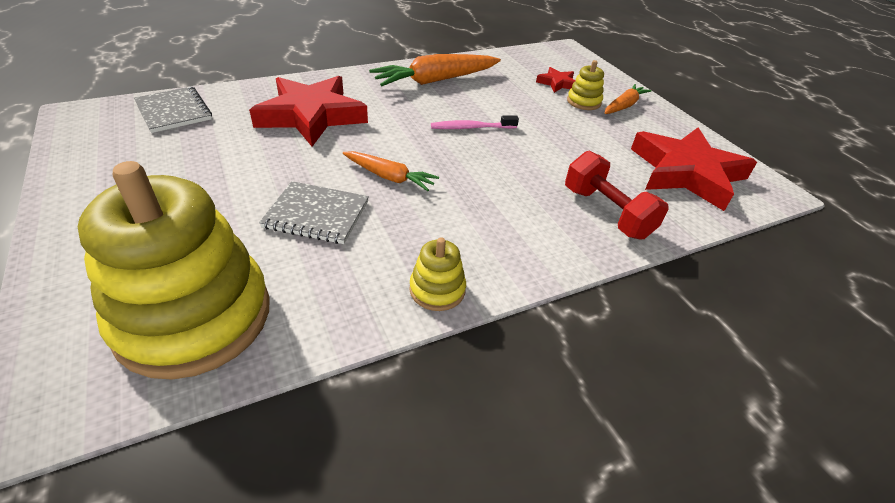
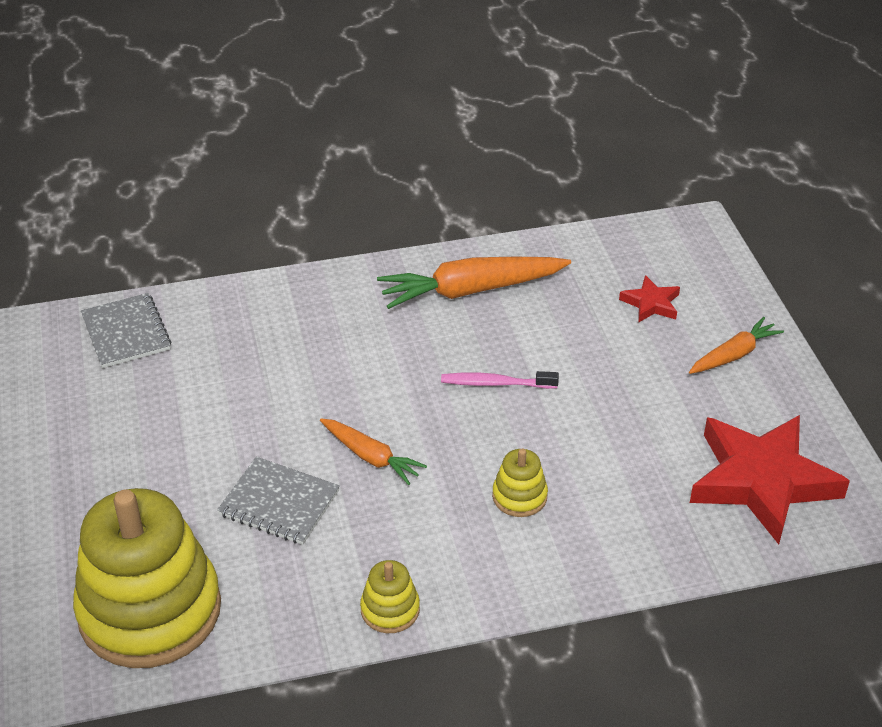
camera: 15 degrees right, 0 degrees up
(311, 116) = (292, 350): red star -> none
(583, 102) = (675, 344): yellow stacking toy -> yellow stacking toy (519, 496)
(606, 213) = (622, 533): red dumbbell -> none

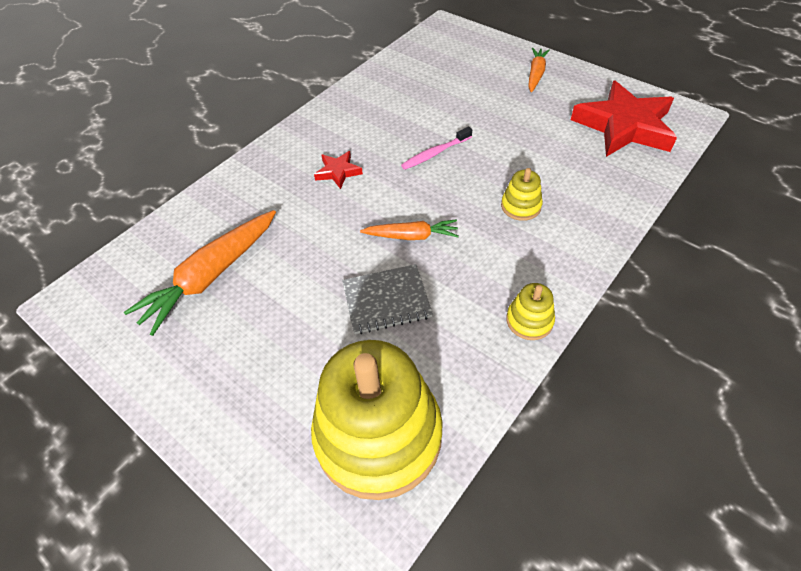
camera: 35 degrees left, 10 degrees up
(126, 333) = (159, 255): grey notebook -> none
(470, 291) = (363, 112): orange carrot -> orange carrot (211, 276)
(651, 303) = (466, 71): red star -> red star (338, 172)

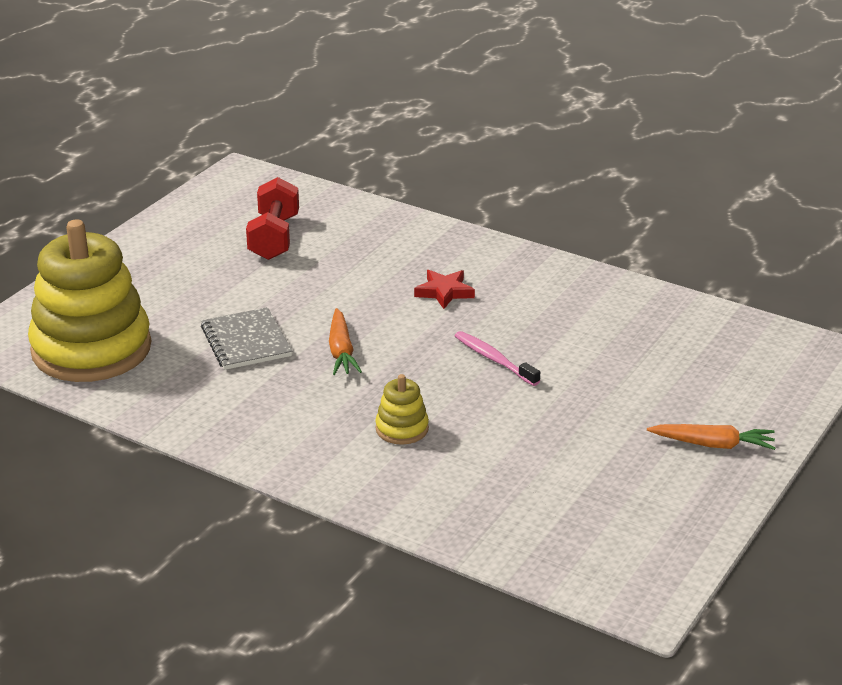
camera: 80 degrees right, 20 degrees down
(211, 276) = (274, 238): orange carrot -> red dumbbell
(529, 320) = (220, 434): yellow stacking toy -> none
(624, 126) = (596, 528): red star -> none

